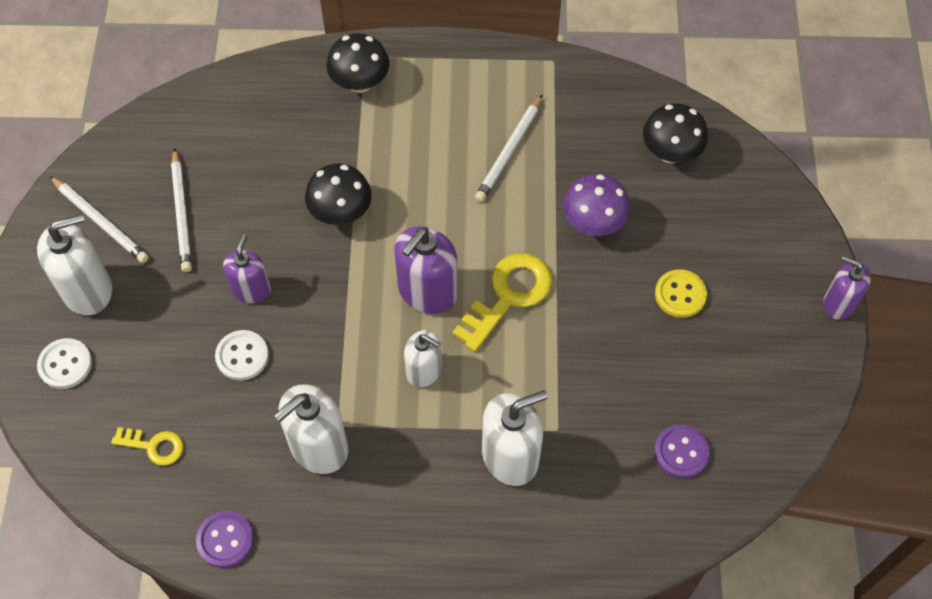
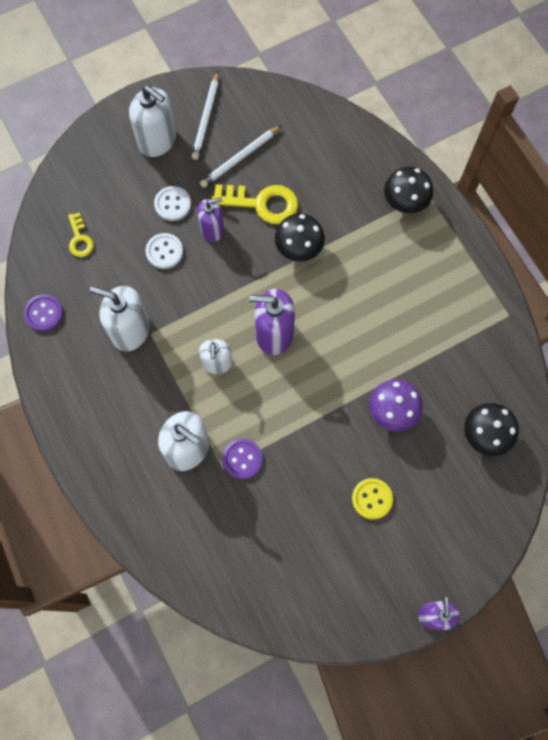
camera: 60 degrees right, 10 degrees up
(65, 364) = (103, 160): white button -> white button (172, 204)
(508, 296) = (302, 386): yellow key -> yellow key (262, 203)
(509, 151) = (414, 326): white pencil -> none
(681, 452) = (252, 558): purple button -> purple button (242, 459)

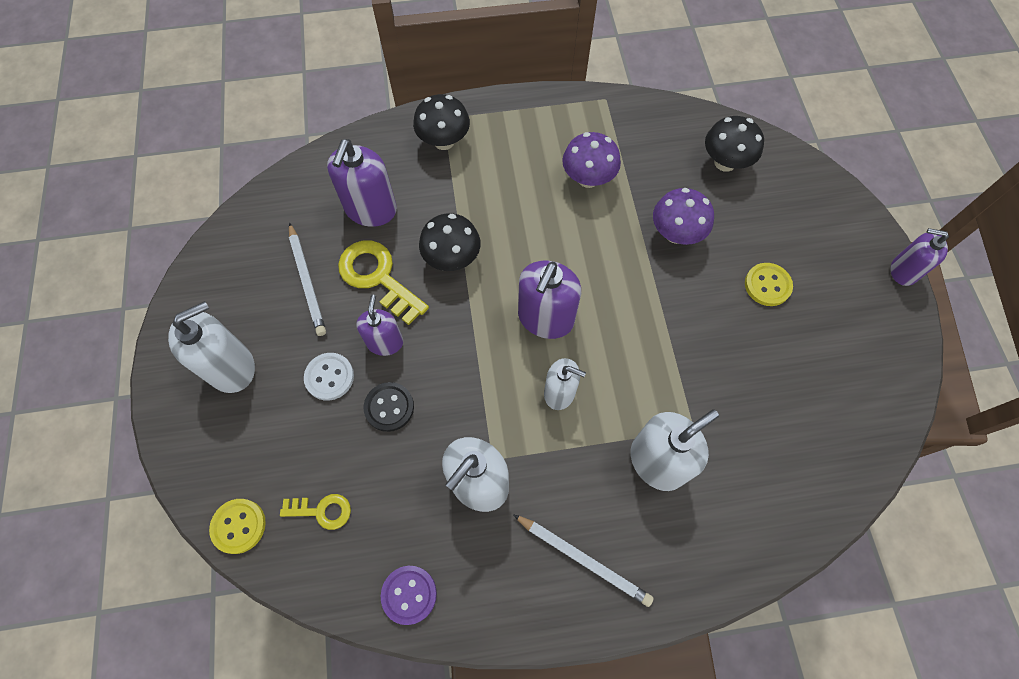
camera: 70 degrees left, 5 degrees down
(54, 194) = (238, 526): none -> yellow button
(164, 251) = (389, 407): white button -> black button
(206, 118) = (232, 301): white pencil -> white pencil (583, 559)
(242, 459) = (687, 403): purple button -> none
(262, 203) = (378, 277): yellow key -> yellow key turned 75 degrees counterclockwise
(318, 175) = (371, 209): none -> purple soap dispenser
(417, 326) = (588, 178): none -> purple mushroom

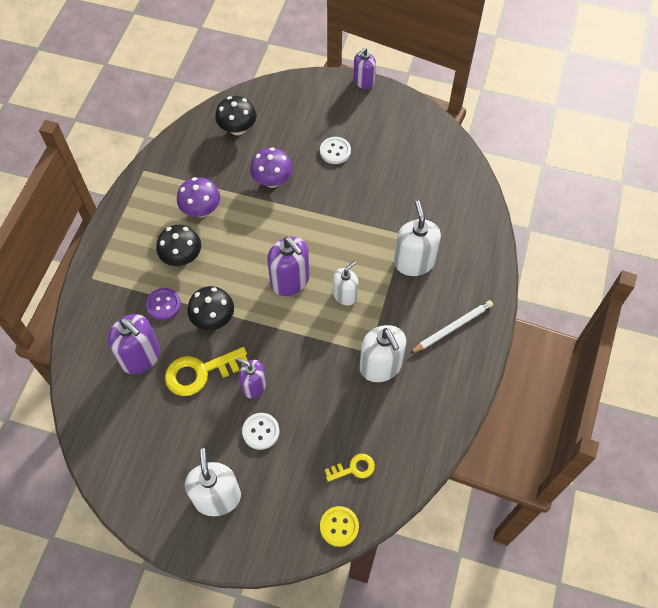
camera: 65 degrees left, 5 degrees down
(307, 281) = (176, 421): white pencil -> none
(322, 511) = (354, 468): yellow key -> yellow key turned 45 degrees clockwise
(389, 407) = (303, 400): black button -> none
(409, 594) = (430, 433): purple button -> purple button (163, 304)
(444, 141) = (112, 285): black mushroom -> black mushroom (182, 257)
(767, 285) = (335, 151): yellow button -> white button

